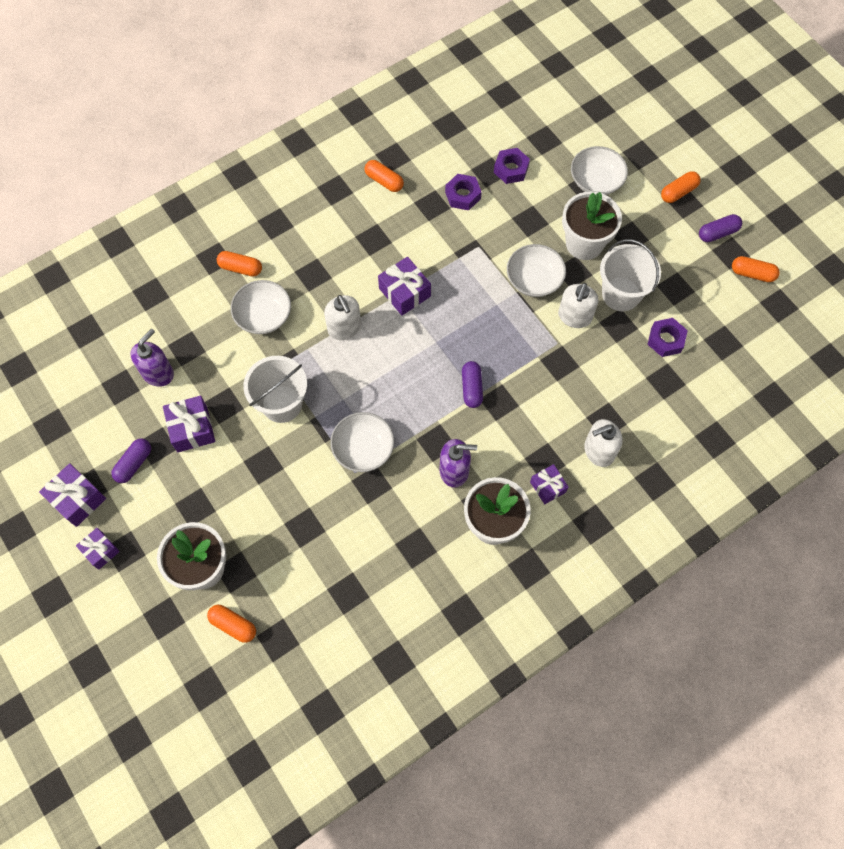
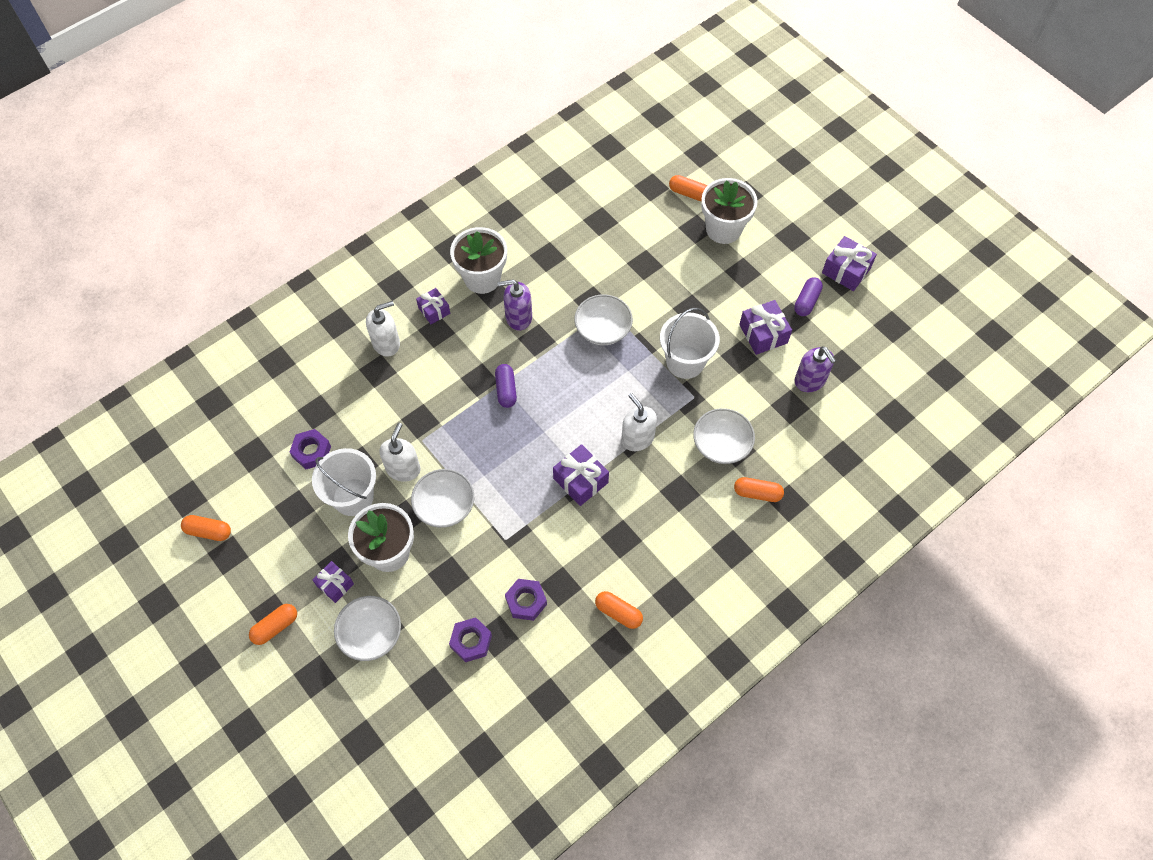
camera: 175 degrees right, 5 degrees down
(100, 550) = (812, 235): purple gift -> purple gift (335, 585)
(158, 373) = (810, 380): purple soap dispenser -> purple soap dispenser turned 60 degrees counterclockwise
(717, 233) = (238, 577): purple capsule -> none

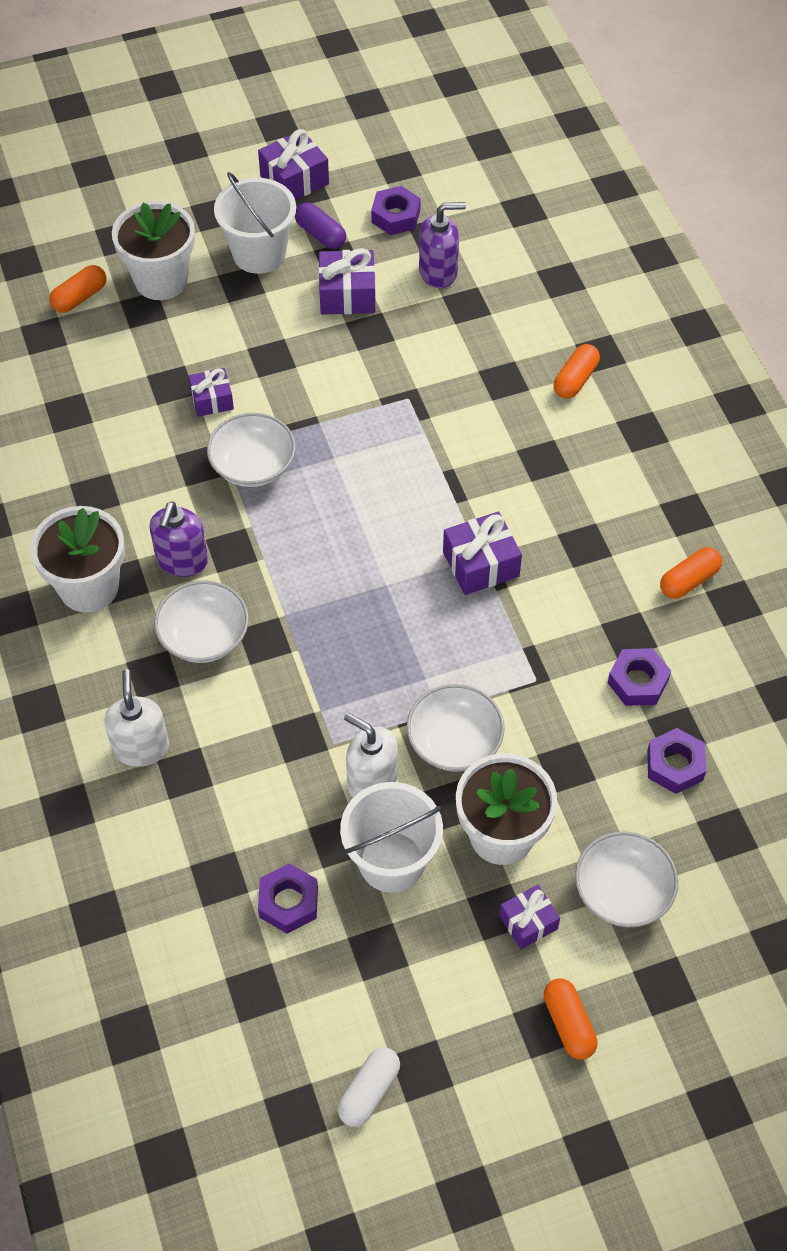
camera: 70 degrees left, 5 degrees down
(208, 531) = (369, 1091): orange capsule -> white capsule
(434, 310) = (114, 666): purple gift -> purple gift (212, 400)
(506, 390) = (298, 611): purple capsule -> none
(637, 438) = (443, 480): white soap dispenser -> none
(685, 362) = (350, 390): white bucket -> white bucket (259, 253)
(721, 444) = (491, 392): white bowl -> white bowl (204, 636)
(846, 339) = (396, 216): none -> purple nut

